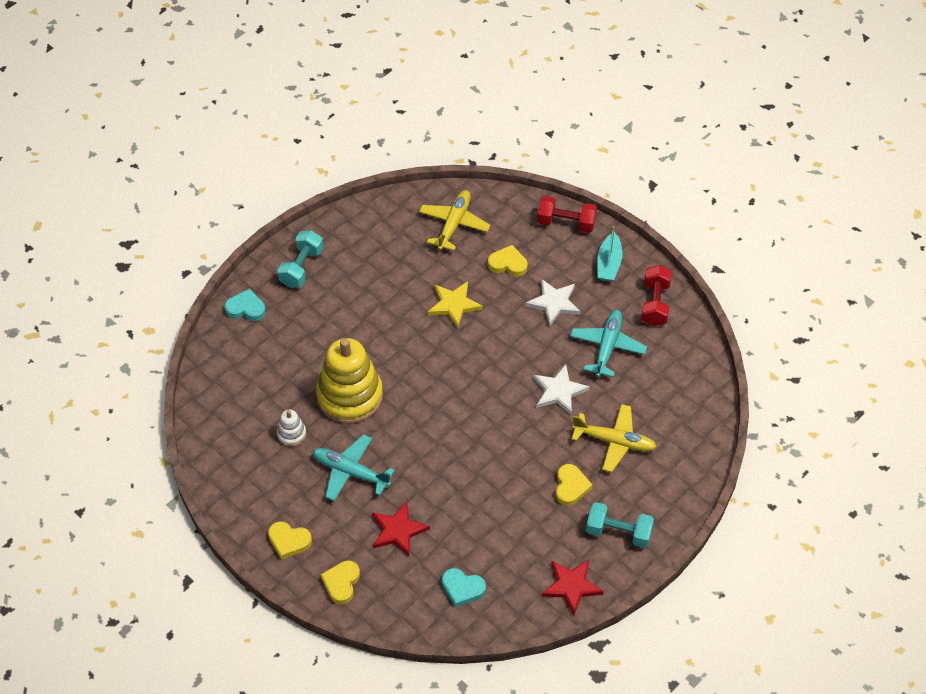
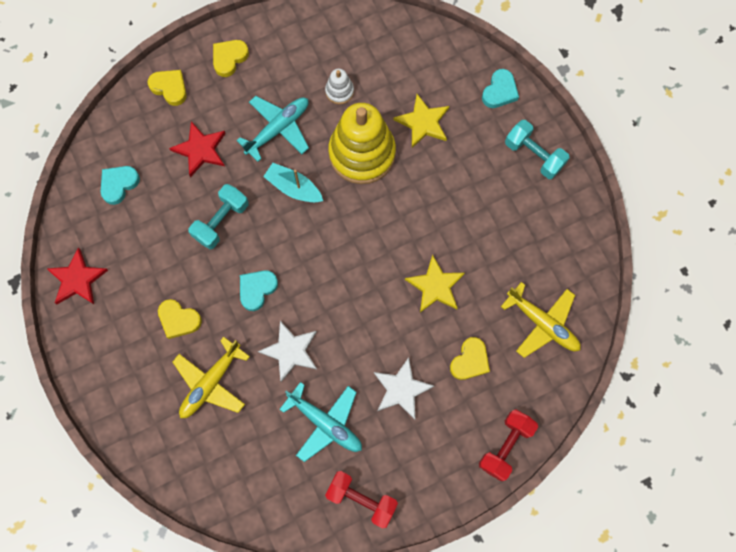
camera: 110 degrees right, 20 degrees up
(300, 358) = (423, 122): none -> yellow star
(515, 435) = (257, 289): none -> turquoise heart
(609, 264) = (433, 470): turquoise boat -> turquoise boat (293, 188)
(618, 532) = (111, 345): turquoise dumbbell -> turquoise dumbbell (221, 221)

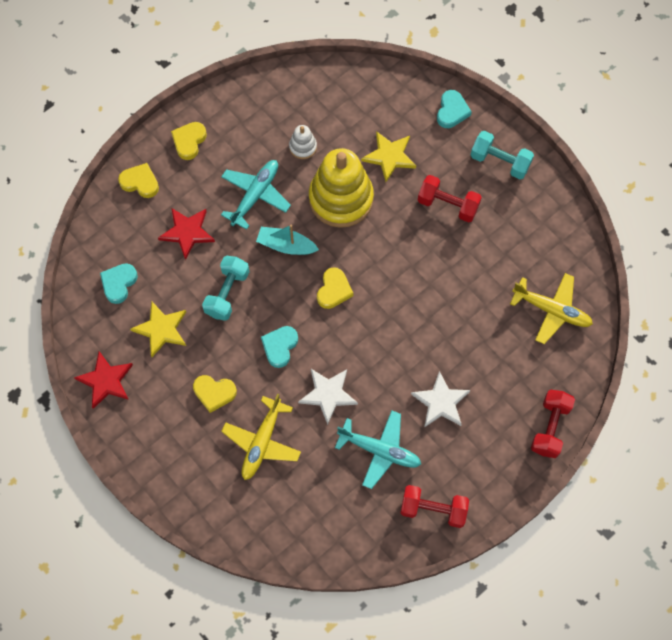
camera: 15 degrees left, 5 degrees down
(435, 286) = (444, 302): yellow star -> yellow star (161, 329)
(468, 187) = (448, 205): none -> red dumbbell
(470, 361) = (495, 360): yellow heart -> yellow heart (334, 290)

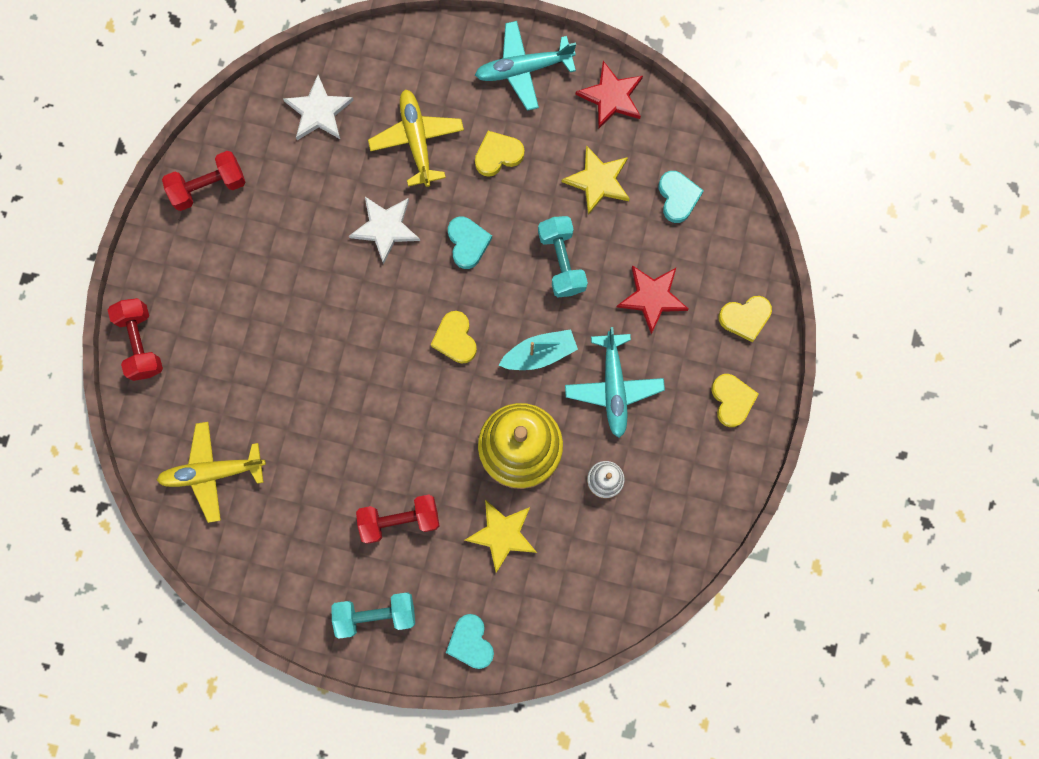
camera: 145 degrees right, 10 degrees up
(380, 450) = (297, 208): turquoise plane -> turquoise plane (523, 69)
(440, 402) = (268, 295): white star -> white star (319, 111)

